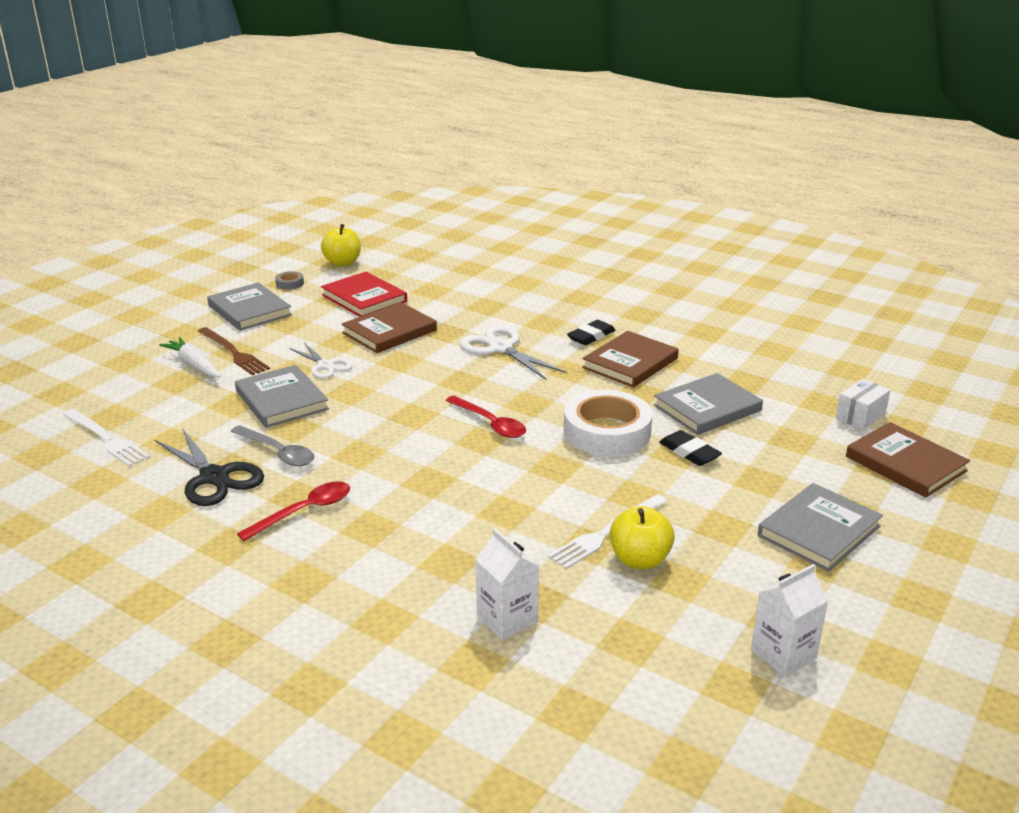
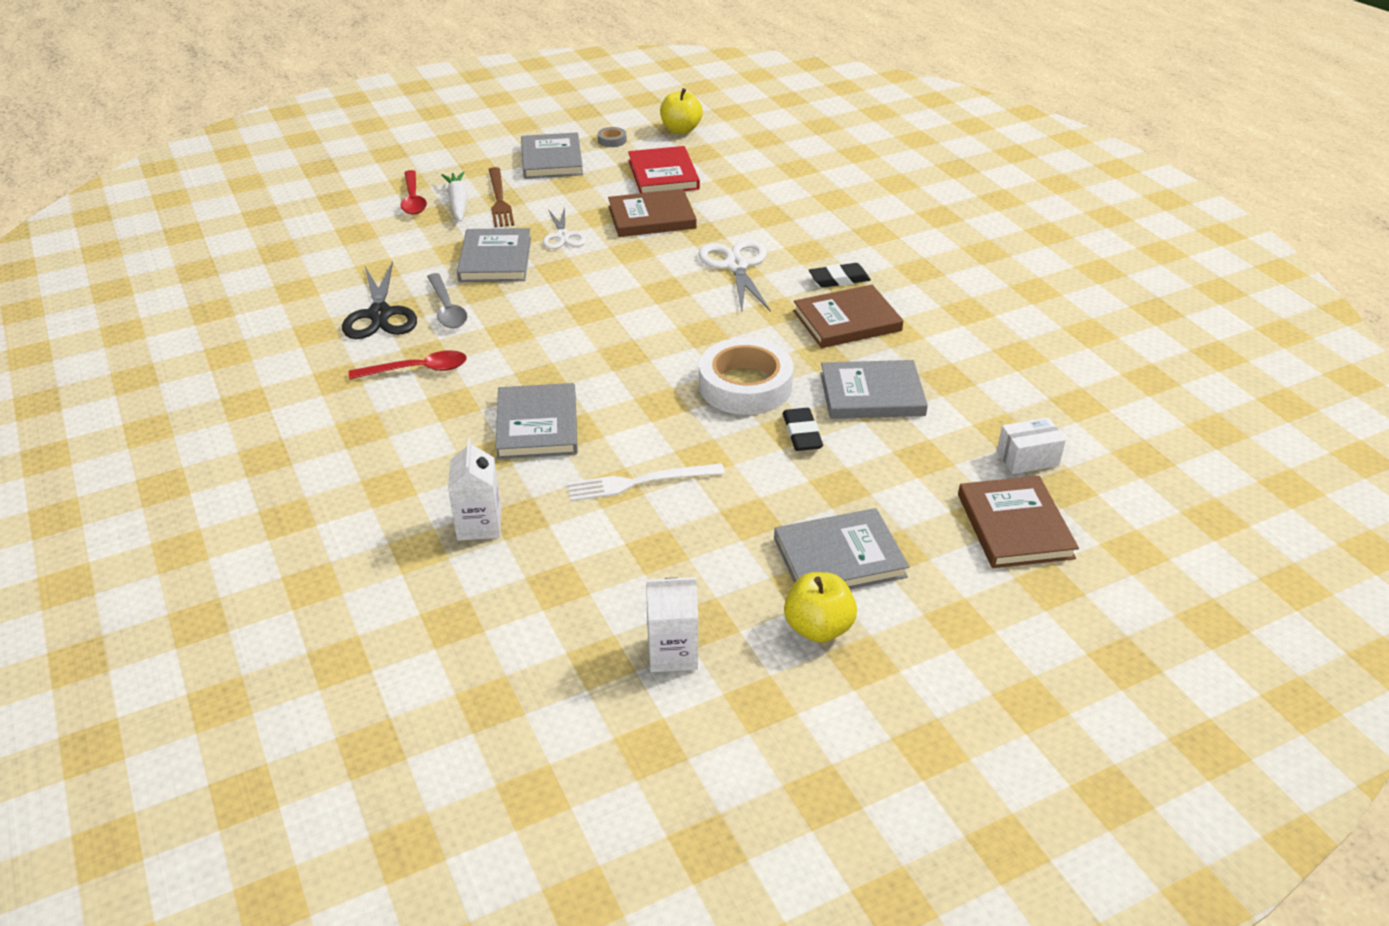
camera: 30 degrees right, 10 degrees up
(106, 439) = (333, 252): white fork -> none
(468, 519) = (537, 425): none -> grey book
(490, 424) = (647, 341): red spoon -> red spoon (413, 199)
(639, 560) = (641, 518): yellow apple -> yellow apple (818, 628)

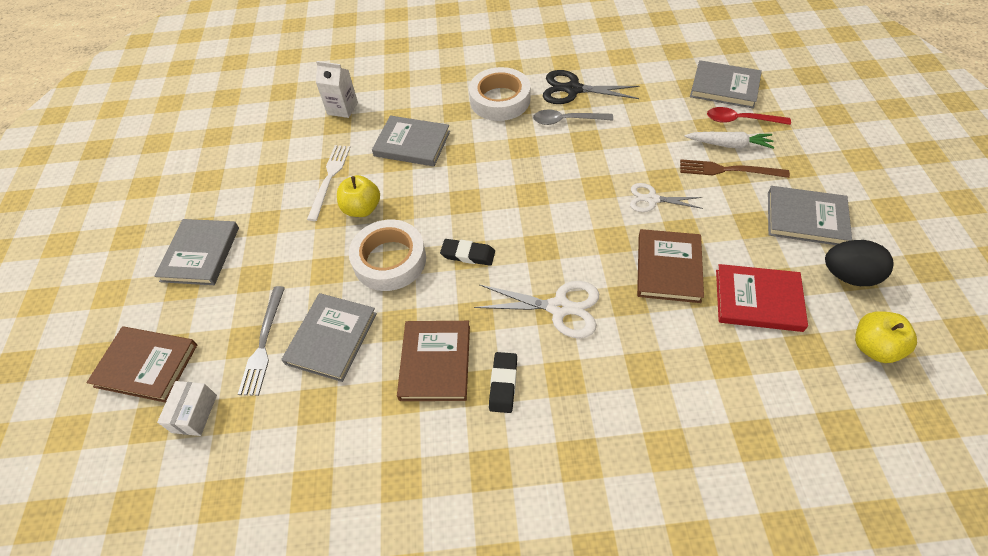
camera: 115 degrees right, 15 degrees up
(417, 370) = (500, 100): red spoon -> white tape
(495, 259) = (627, 154): grey book -> grey book (724, 87)
(612, 140) = (848, 276): grey tape -> black egg
(672, 653) = (199, 162): white carton -> none
(802, 433) = (318, 276): black eraser -> black eraser (468, 254)
(818, 628) = (163, 225): yellow apple -> yellow apple (362, 209)
(915, 442) = (263, 343): none -> grey fork

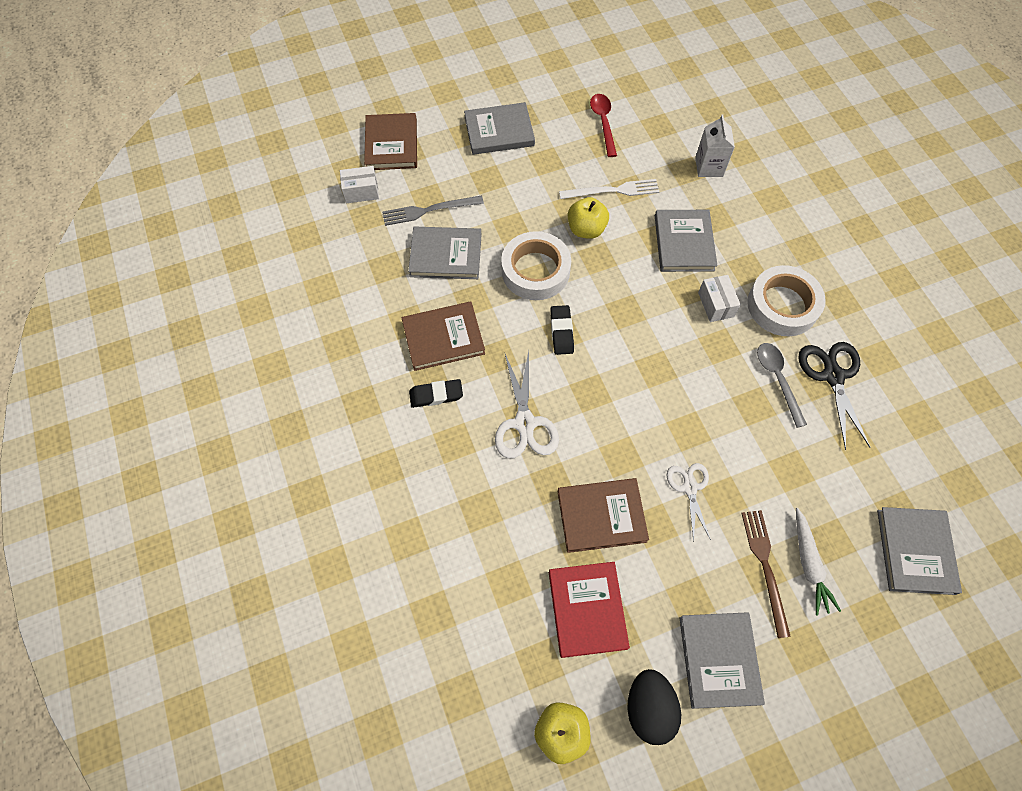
camera: 70 degrees right, 10 degrees up
(483, 139) = (715, 304): none -> white box
(741, 120) = (859, 576): red spoon -> red spoon (603, 123)

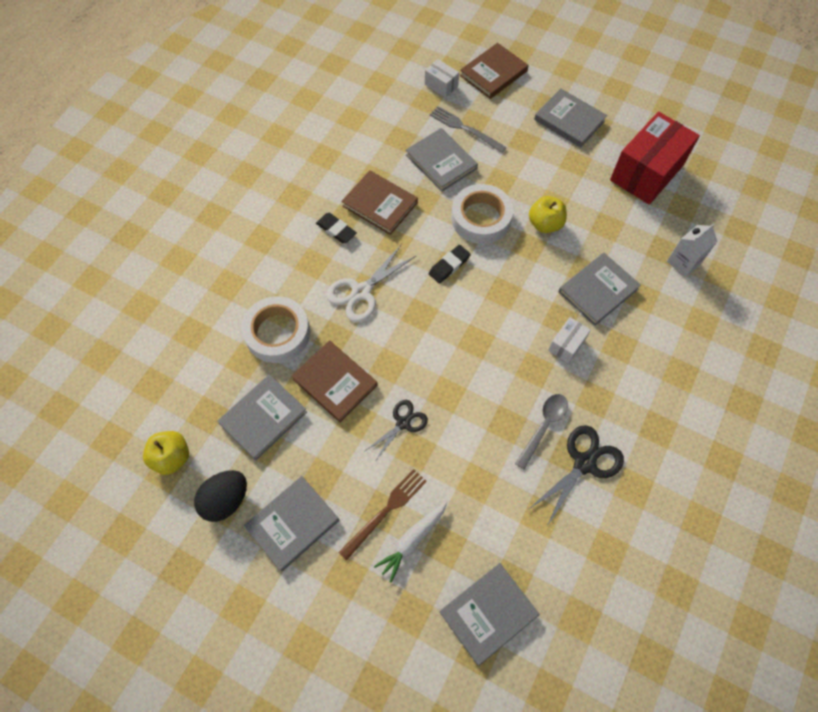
camera: 50 degrees right, 0 degrees up
(587, 609) = (263, 418): red book -> grey book
(603, 123) = (646, 172): red spoon -> red box
(613, 190) = (594, 217): white fork -> none
(689, 488) = (403, 423): white scissors -> black scissors
(782, 305) = (611, 390): white tape -> white tape (277, 333)

